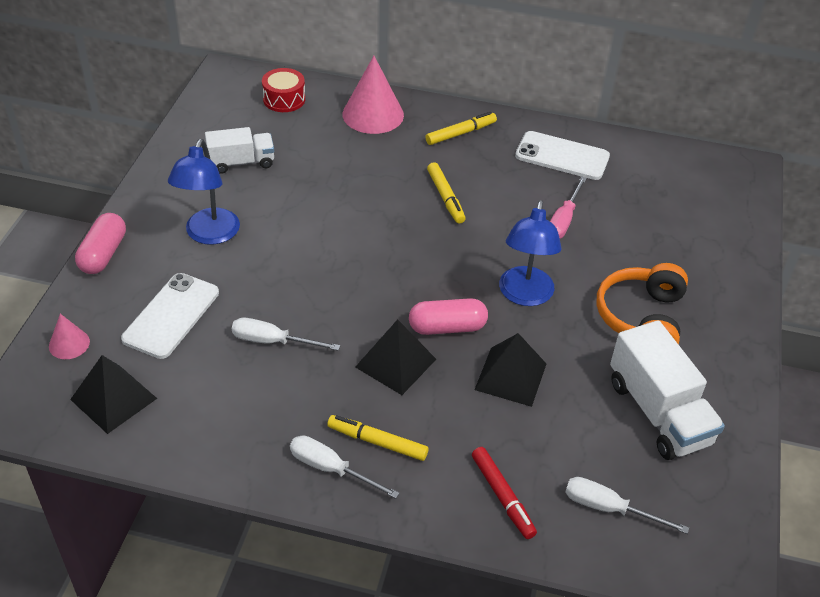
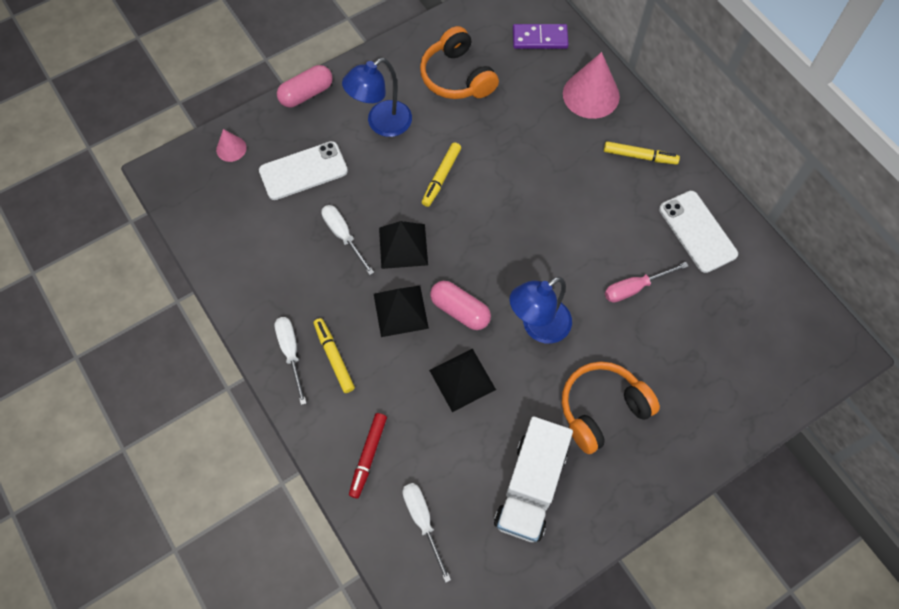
camera: 45 degrees right, 20 degrees up
(114, 399) = (221, 207): black pyramid -> black pyramid (403, 246)
(241, 162) = (457, 77): white truck -> orange headphones
(284, 99) = (540, 38): red drum -> purple domino
(445, 197) = (568, 205): yellow marker -> yellow marker (441, 177)

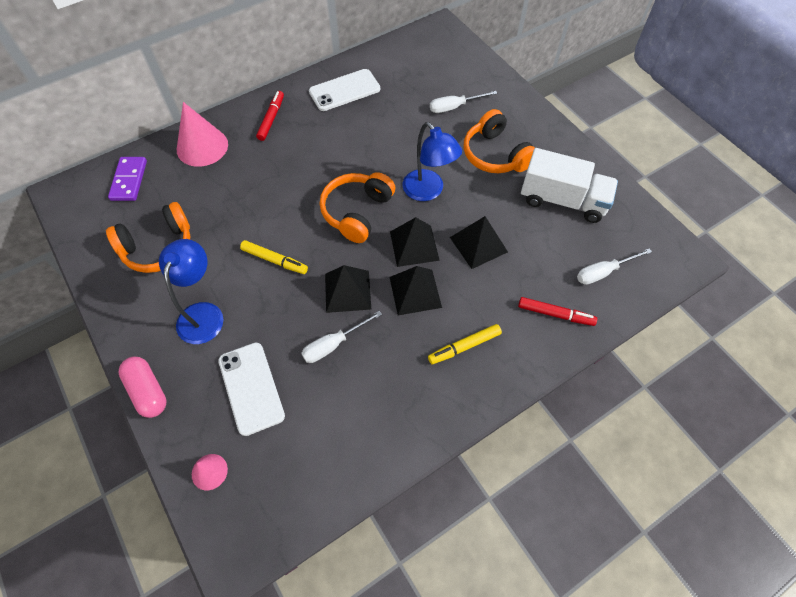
camera: 90 degrees left, 5 degrees down
(291, 352) = (462, 386): white screwdriver -> white screwdriver (454, 107)
(381, 124) = (203, 313): blue lamp -> blue lamp turned 135 degrees counterclockwise
(460, 310) = (414, 246): pink capsule -> black pyramid
(505, 252) = (357, 212): none -> orange headphones
(634, 288) = (393, 130): pink screwdriver -> none
(640, 156) = (271, 119): yellow marker -> red marker

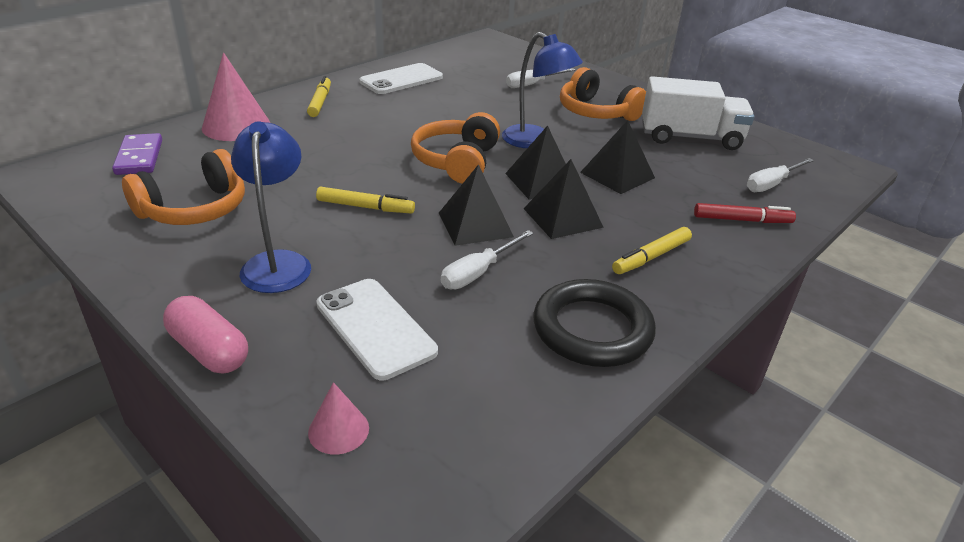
camera: 15 degrees left, 25 degrees down
(271, 119) = (320, 102): red marker -> yellow marker
(392, 414) = (592, 329): none -> black ring

